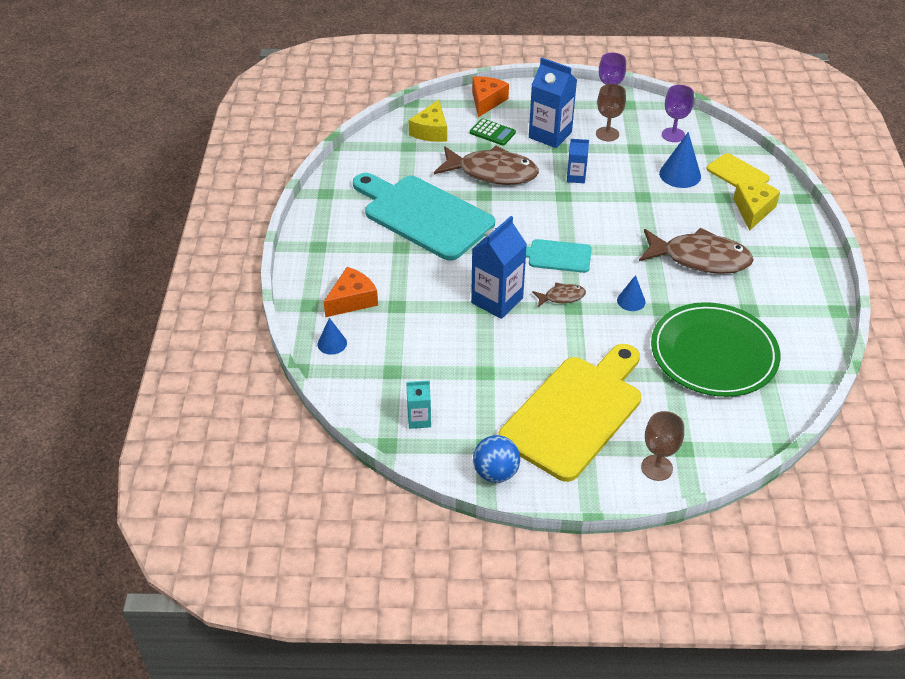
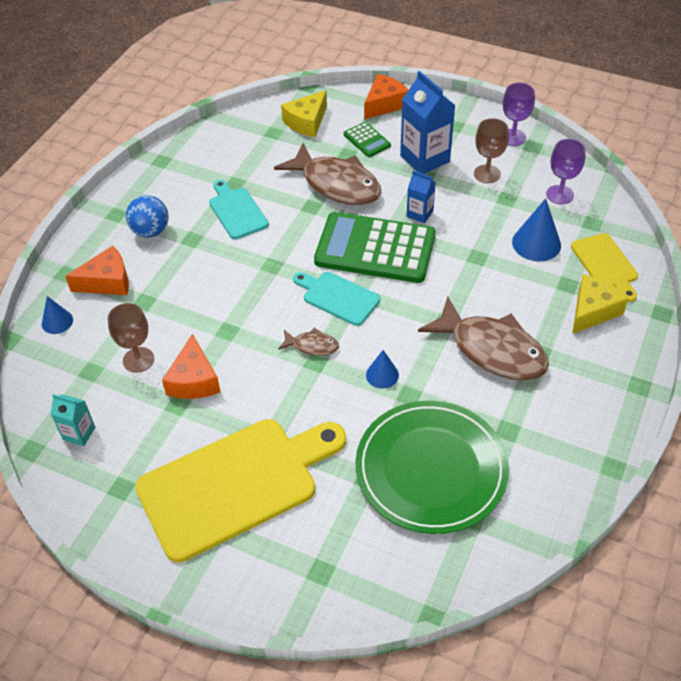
camera: 25 degrees right, 5 degrees up
(423, 215) = (236, 211): turquoise cutting board -> turquoise cutting board, size x0.50
(485, 350) = (194, 380): none -> orange cheese
(495, 473) = (109, 522): blue ball -> blue ball (151, 231)
(497, 300) = (244, 328): blue carton -> none
(559, 212) = (375, 249): none -> green calculator
(656, 468) = (276, 583): brown goblet -> brown goblet (138, 360)

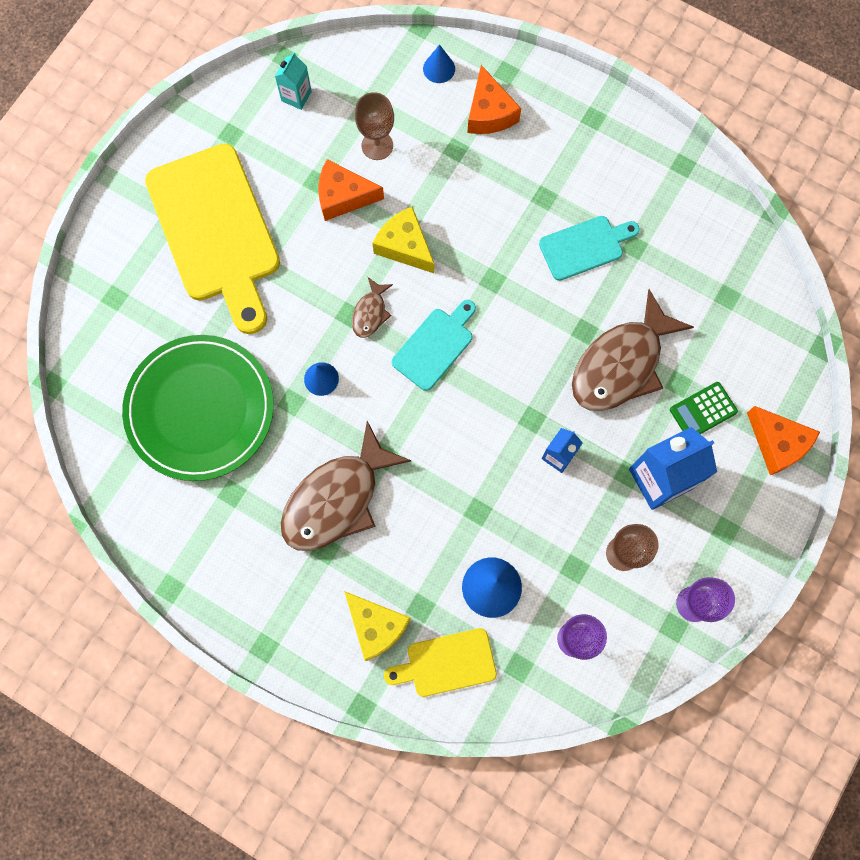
camera: 95 degrees right, 25 degrees up
(151, 231) = (562, 154): blue ball -> none
(307, 122) = (745, 339): yellow cheese -> yellow cheese (405, 246)
(375, 249) = (505, 395): green calculator -> none

